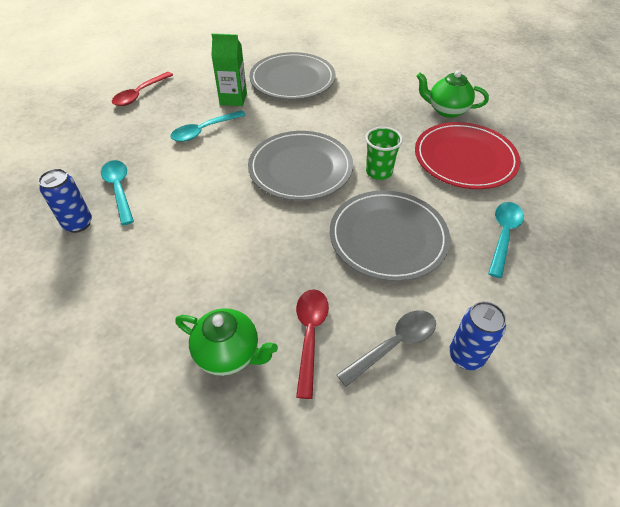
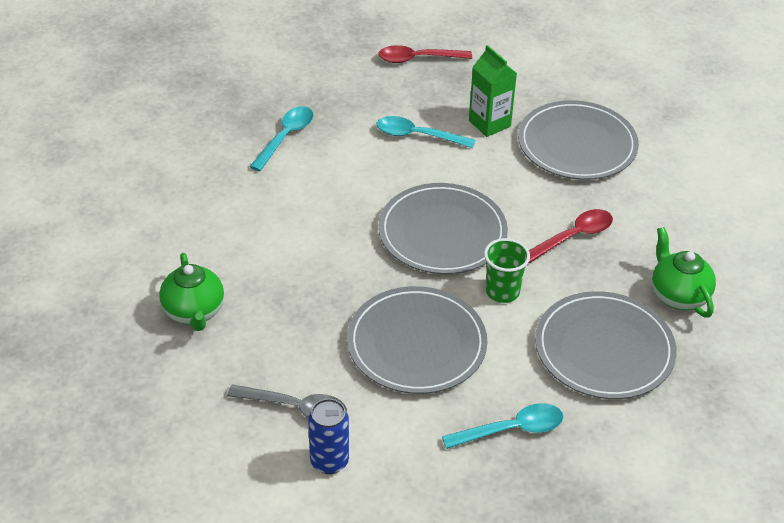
camera: 50 degrees right, 5 degrees down
(78, 224) = (226, 142): blue can -> none
(310, 335) = (255, 350): red spoon -> red spoon (573, 237)
(465, 158) = (604, 349): red plate -> grey plate

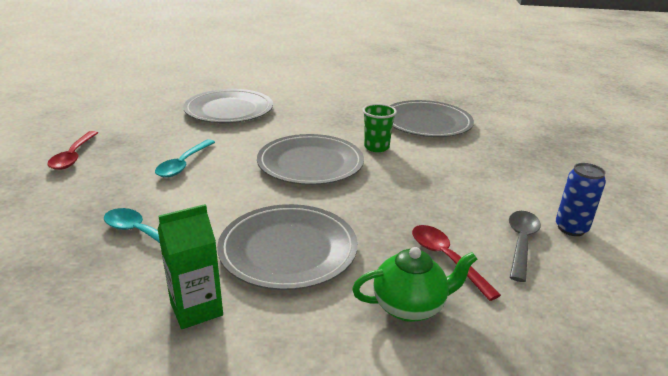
camera: 85 degrees left, 15 degrees down
(416, 344) = (434, 183): grey plate -> grey plate (288, 249)
(489, 123) = (186, 135): green carton -> green carton (196, 309)
(511, 430) = (505, 156): turquoise spoon -> none
(573, 237) = (323, 120): red spoon -> red spoon (446, 259)
(678, 295) = (379, 100): green teapot -> none

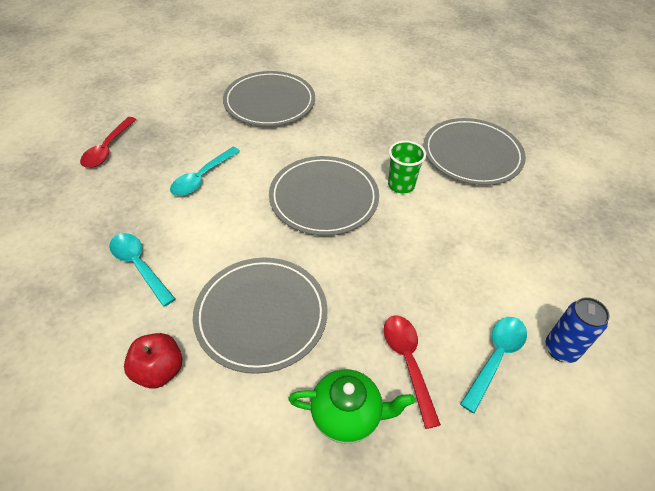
camera: 15 degrees right, 20 degrees up
(196, 309) = (159, 370): green carton -> red apple
(521, 243) = (495, 358): grey spoon -> turquoise spoon

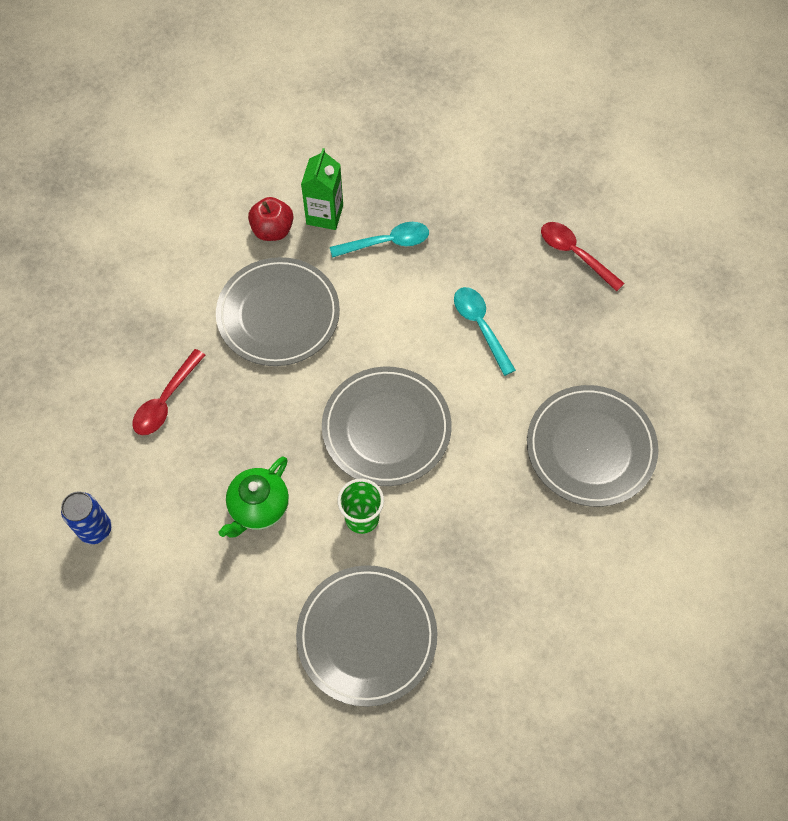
camera: 120 degrees right, 15 degrees up
(121, 331) = (324, 215): none -> green carton
(347, 415) = (156, 335): green teapot -> green teapot (258, 508)
(408, 363) = (166, 400): red spoon -> red spoon turned 105 degrees clockwise
(495, 358) = (125, 470): turquoise spoon -> none

